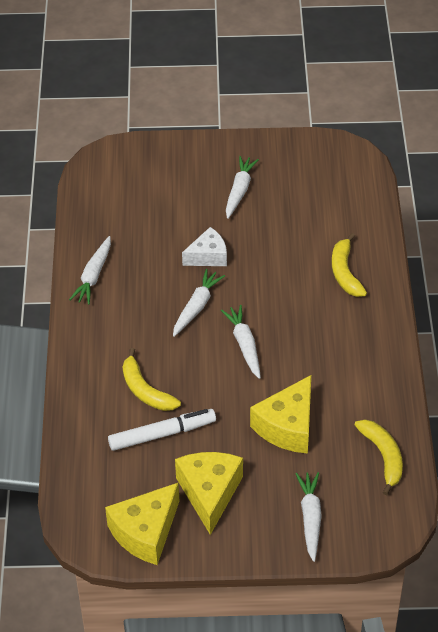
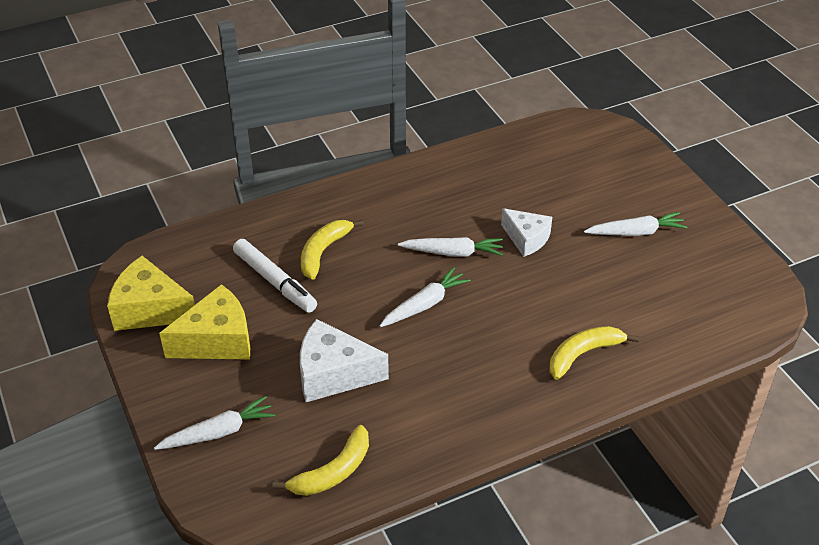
camera: 65 degrees right, 5 degrees down
(93, 276) = (444, 170): white carrot -> none
(287, 426) = (333, 374): yellow cheese -> white cheese

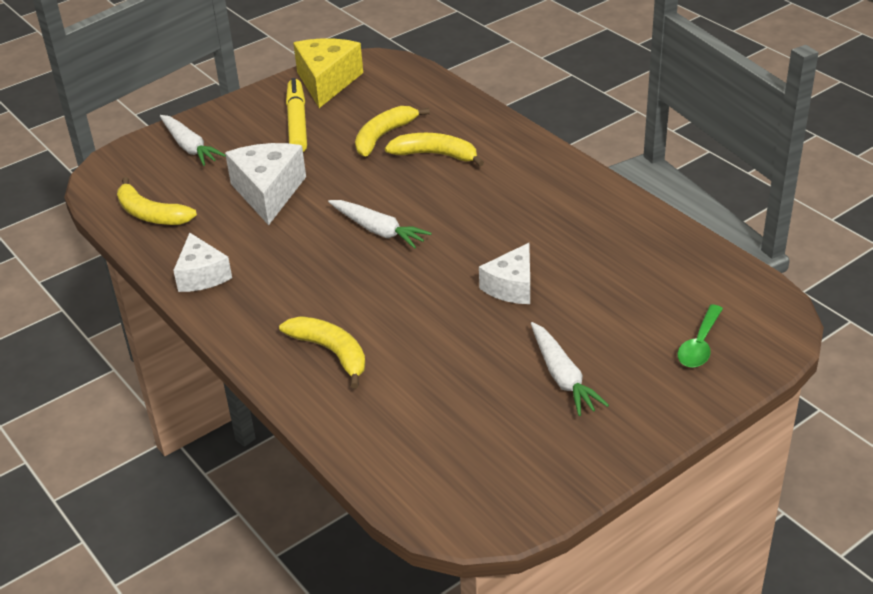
camera: 80 degrees right, 5 degrees down
(217, 340) = (297, 123): yellow cheese -> yellow marker
(275, 281) = (383, 136): white marker -> yellow banana
(452, 435) = (202, 275): none -> white cheese
(453, 253) = (466, 236): white carrot -> none
(615, 163) = (699, 345): none -> green spoon

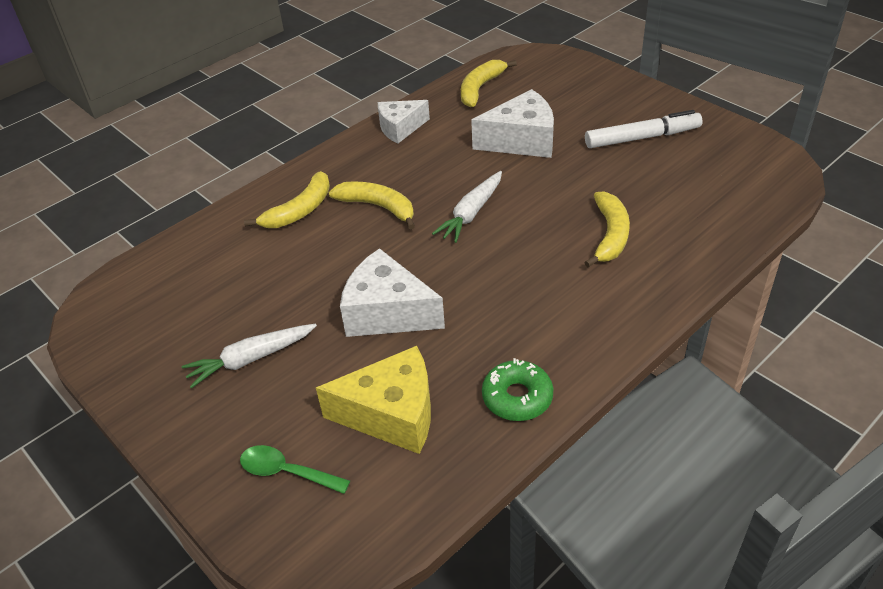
camera: 85 degrees right, 5 degrees up
(189, 147) = (583, 87): white carrot -> none
(297, 123) = (642, 138): yellow marker -> white marker
(327, 82) = (726, 144): yellow cheese -> yellow cheese (392, 414)
(383, 136) = (635, 195): yellow banana -> yellow banana (378, 207)
(511, 286) = (387, 312): white cheese -> white cheese, size x1.51
(622, 217) = (517, 397): none -> green donut

